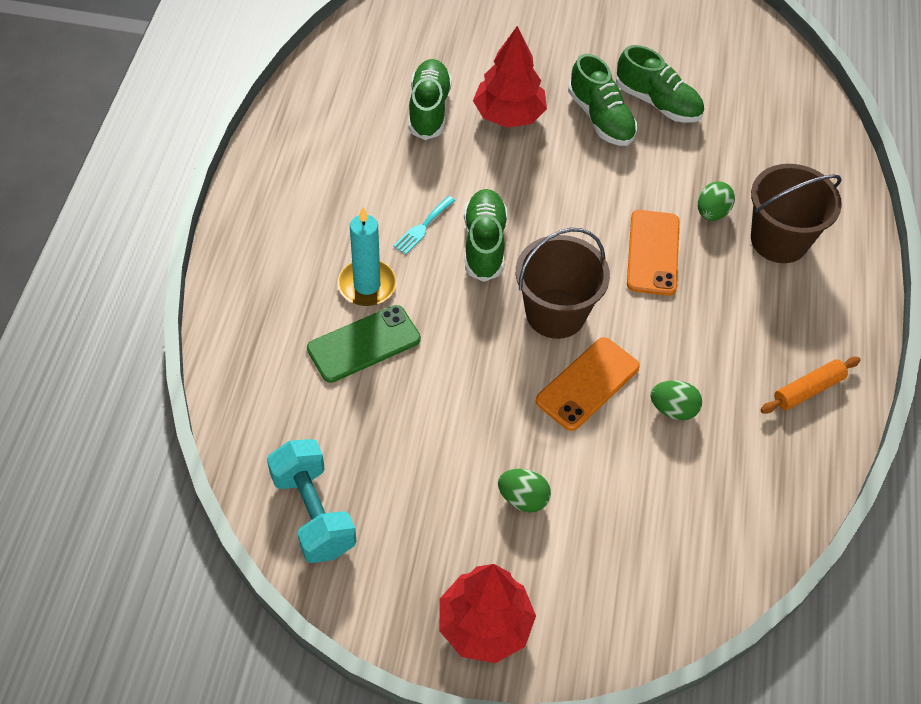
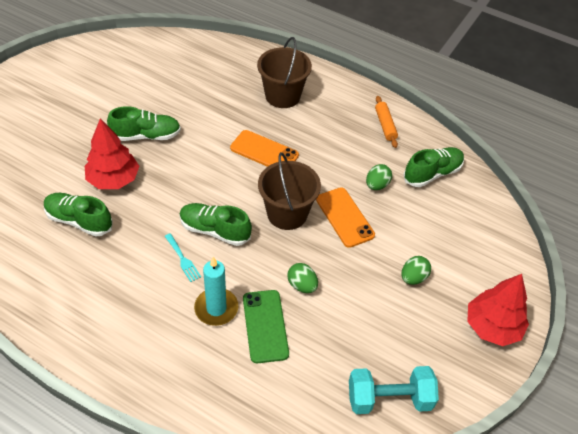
camera: 70 degrees left, 5 degrees down
(657, 102) = (151, 105): green shoe -> green shoe (432, 174)
(712, 213) = (248, 115): green egg -> green egg (302, 285)

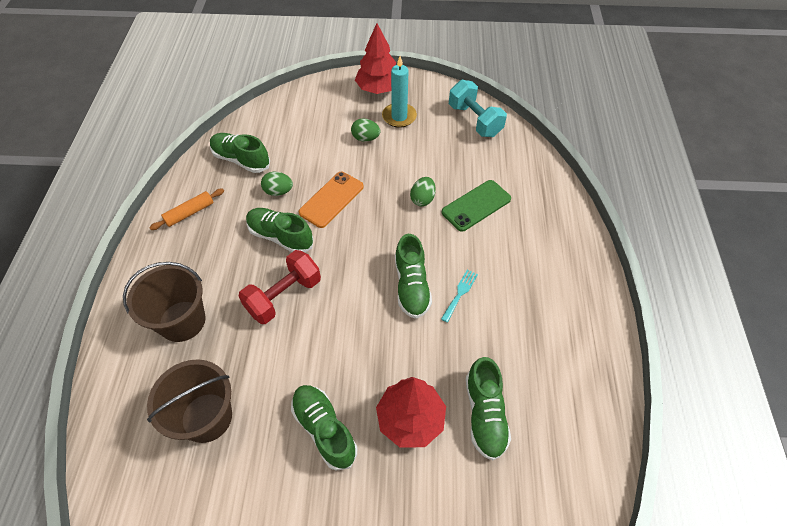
camera: 115 degrees left, 5 degrees up
(216, 308) = (487, 243): turquoise candle -> turquoise candle (399, 117)
(264, 152) = (284, 296): orange phone -> red dumbbell
(287, 214) = (354, 241): brown bucket -> brown bucket (206, 417)
(324, 169) = (280, 237): none -> green shoe

